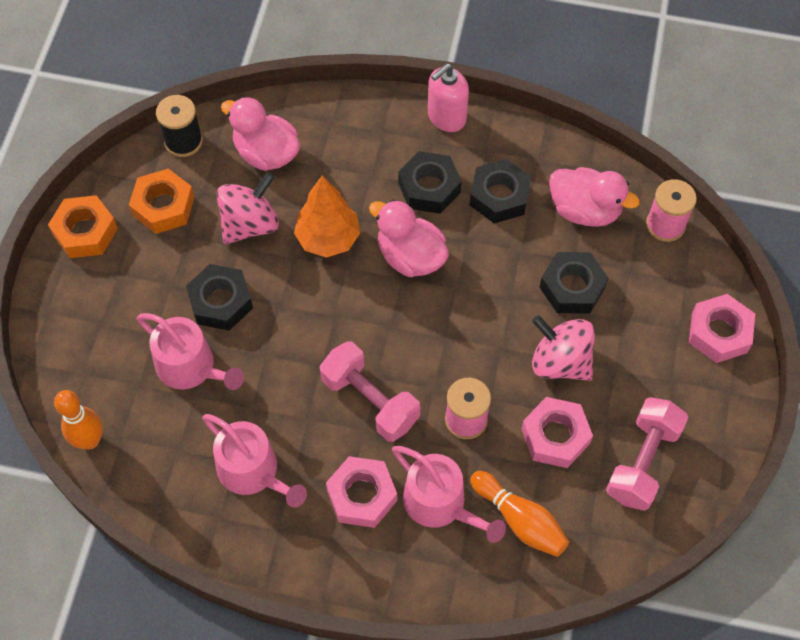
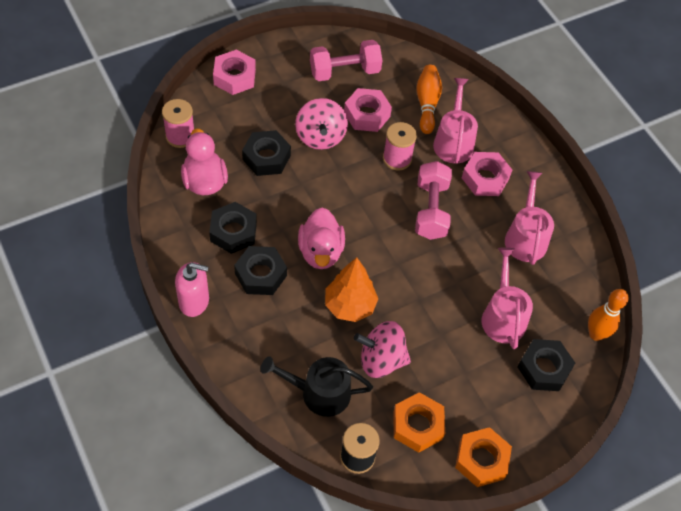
camera: 135 degrees left, 5 degrees down
(220, 302) = (448, 333): black nut -> black nut (544, 368)
(266, 153) = (319, 393): pink duck -> black watering can

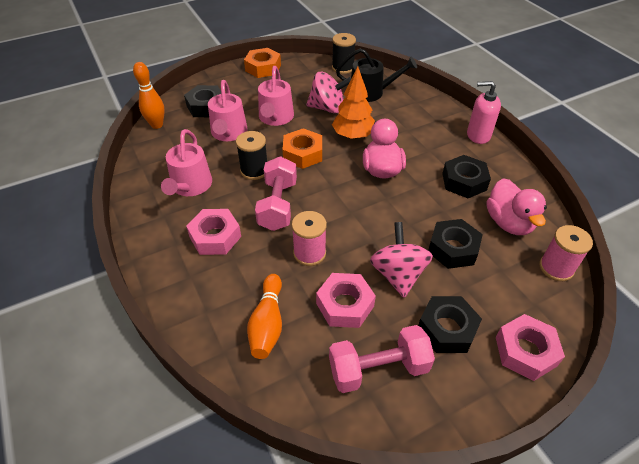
camera: 175 degrees left, 10 degrees down
(260, 274) = (430, 153): black nut -> black nut (447, 329)
(417, 425) = (303, 80): orange nut -> orange nut (302, 154)
(453, 141) = (242, 275): pink watering can -> pink watering can (275, 118)
(461, 256) = (254, 170): none -> black spool

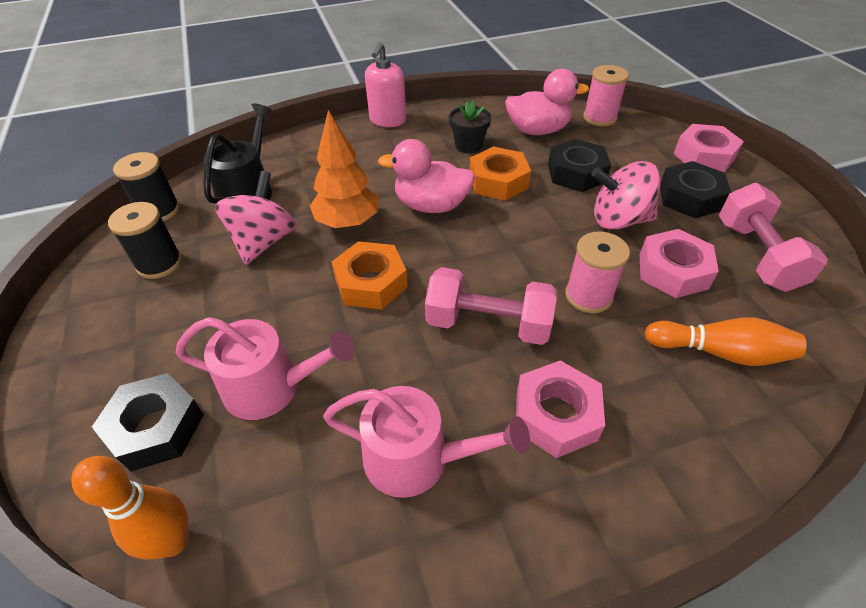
camera: 80 degrees left, 0 degrees up
(254, 170) = (396, 350): black spool -> black spool (159, 263)
(263, 68) = (76, 318): orange nut -> orange nut (498, 181)
(275, 118) = (257, 310): pink watering can -> none
(464, 182) = (468, 145): black nut -> black flower pot

